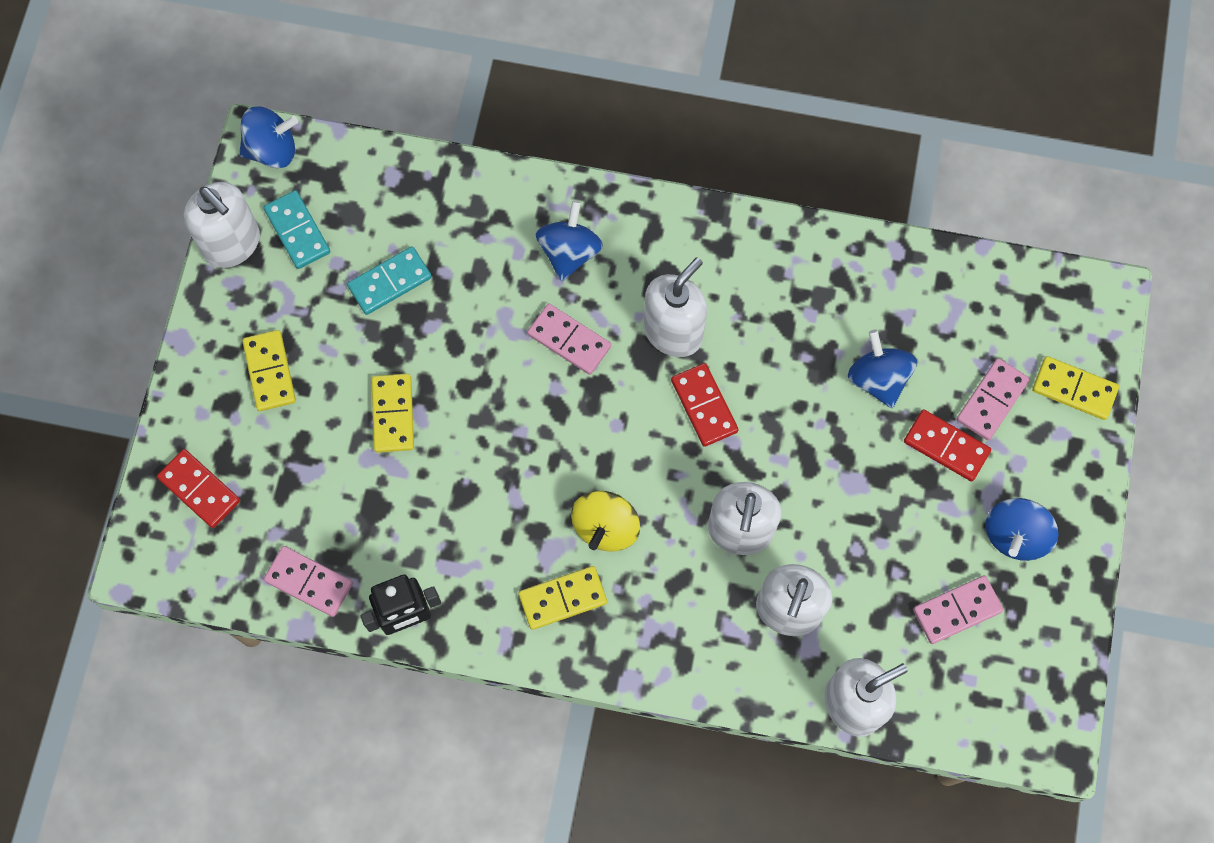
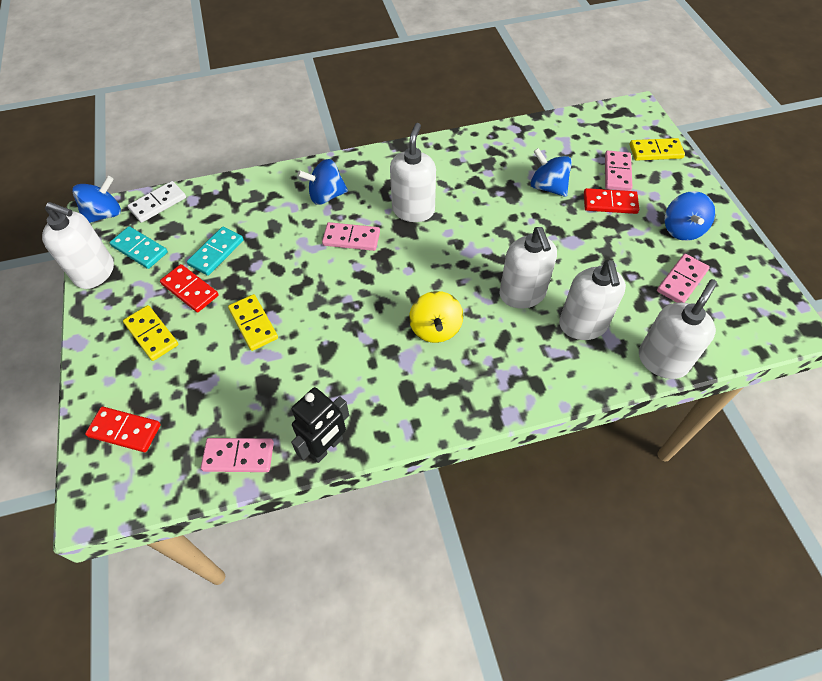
camera: 25 degrees left, 15 degrees down
(345, 162) = (158, 204): none -> white domino
(562, 598) = (432, 383): yellow domino -> none
(569, 252) = (326, 196): blue spinning top -> blue spinning top turned 90 degrees counterclockwise
(704, 406) = (456, 239): red domino -> red domino (190, 290)

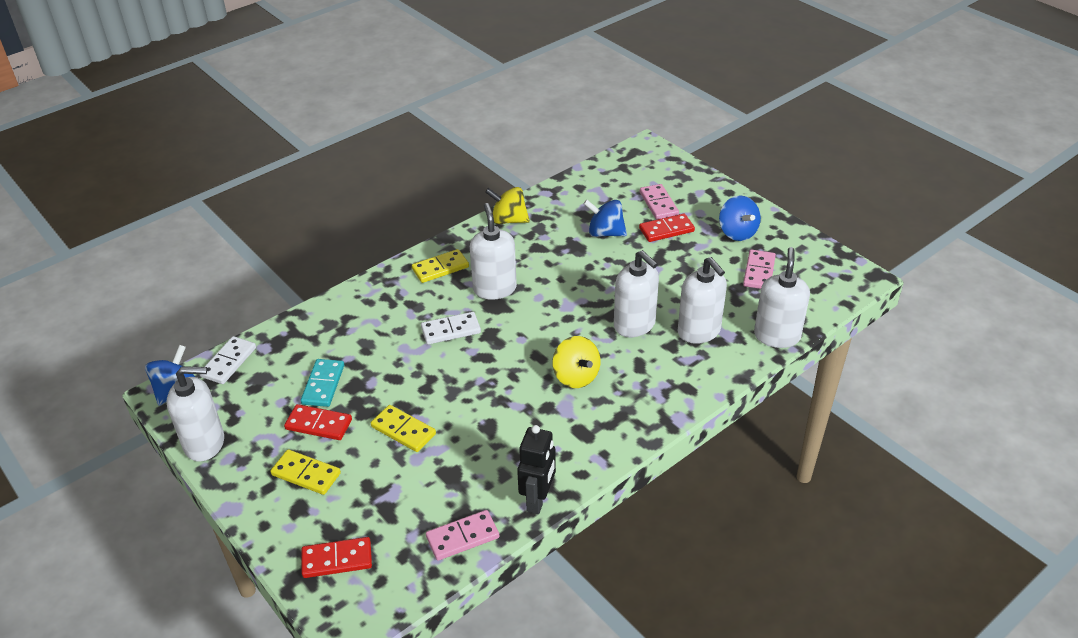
camera: 25 degrees left, 15 degrees down
(140, 249) = (239, 408): turquoise domino -> none
(326, 196) = (401, 302): blue spinning top -> none
(351, 238) = (451, 330): pink domino -> white domino
(465, 145) = (508, 220): none -> yellow spinning top
(655, 151) = (681, 177): yellow domino -> yellow domino (440, 268)

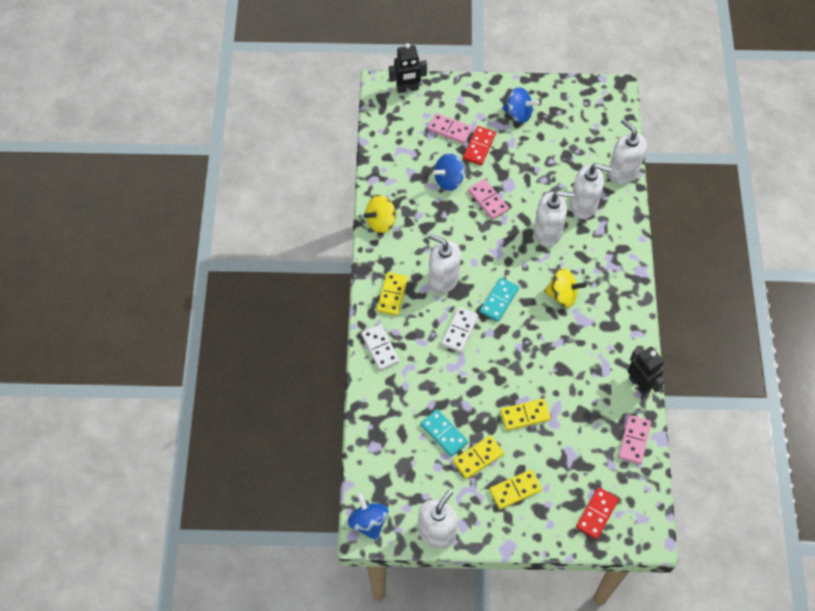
camera: 50 degrees left, 20 degrees up
(229, 362) = (370, 476): white domino -> white domino (380, 348)
(318, 424) = (478, 458): red domino -> yellow domino
(515, 337) = (499, 300): none -> turquoise domino
(664, 159) = (407, 89): none -> black robot
(759, 272) = (563, 134): pink domino -> pink domino (488, 200)

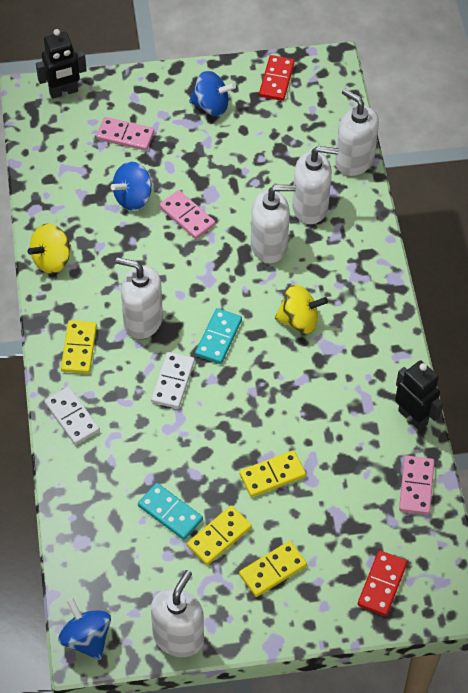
camera: 10 degrees left, 5 degrees down
(479, 147) = (166, 152): red domino -> red domino (276, 80)

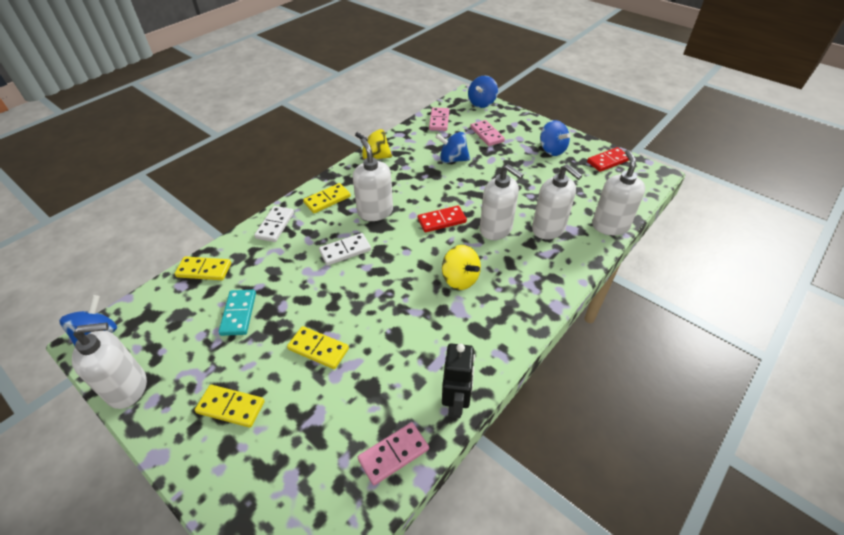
camera: 50 degrees right, 10 degrees down
(63, 92) = (482, 103): black robot -> blue spinning top
(187, 216) = (469, 185): pink domino -> pink domino (439, 121)
(218, 338) = (401, 250): turquoise domino -> none
(219, 537) = (238, 353): yellow domino -> yellow domino (204, 270)
(382, 584) = (272, 500): red domino -> red domino (442, 221)

